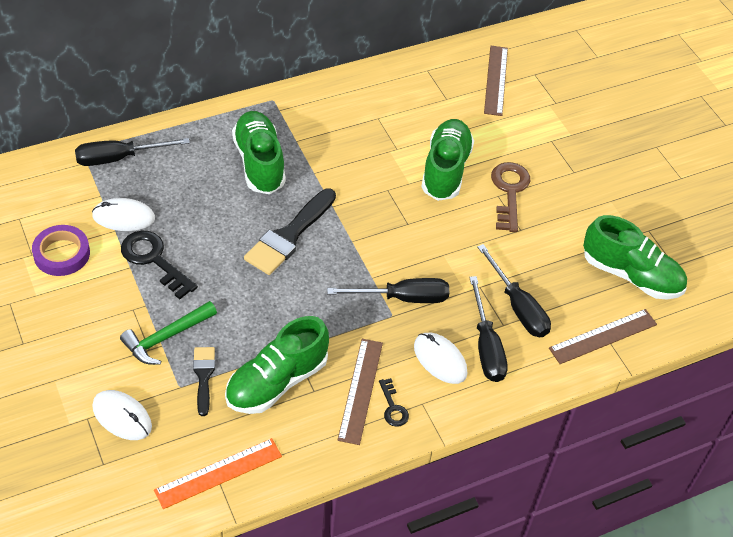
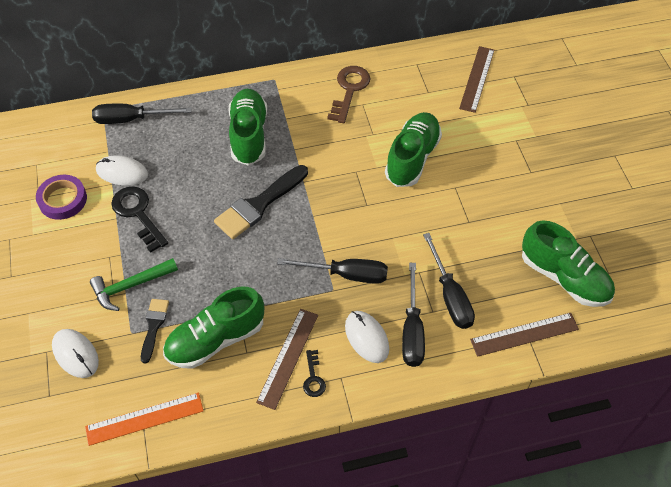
camera: 15 degrees right, 5 degrees up
(509, 192) = (466, 185): brown key -> brown key (349, 90)

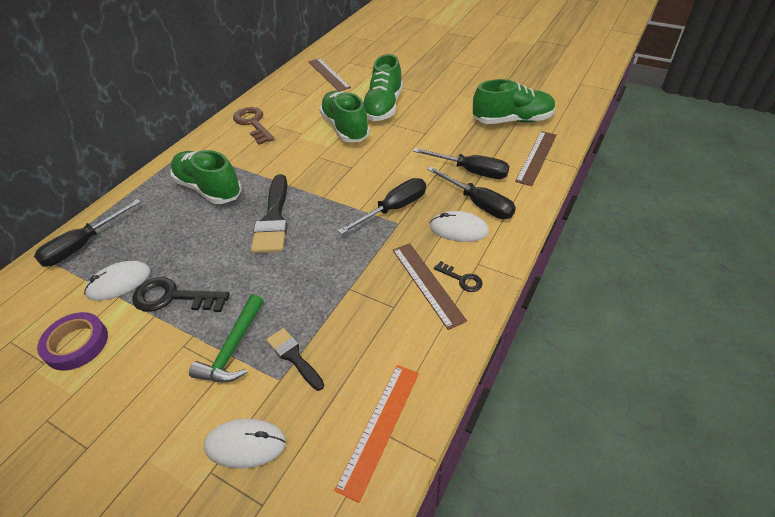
camera: 45 degrees left, 10 degrees down
(216, 339) = (358, 319): green shoe -> green shoe (383, 107)

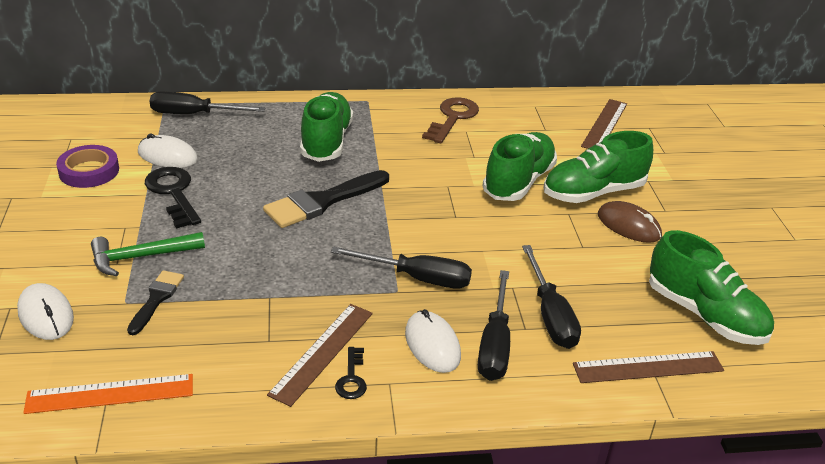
camera: 50 degrees right, 10 degrees down
(423, 109) = (628, 225): none -> brown mouse

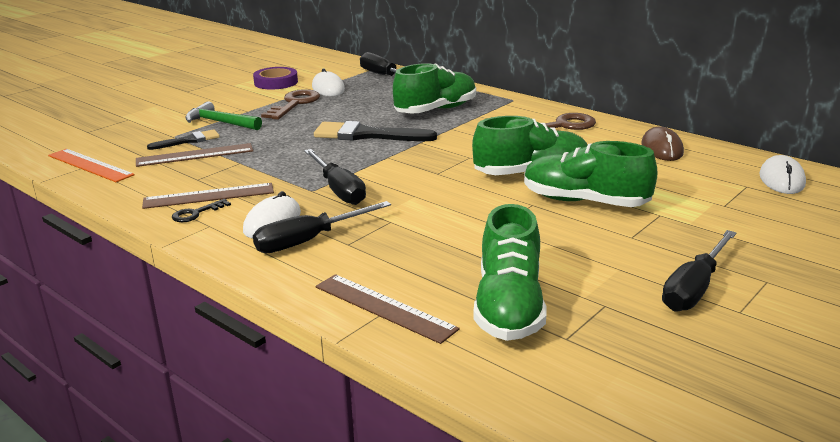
camera: 50 degrees right, 10 degrees down
(46, 315) = (134, 127): white mouse -> white mouse (781, 179)
(173, 193) = (294, 104): black key -> brown key
(550, 315) = (381, 246): black screwdriver -> black screwdriver (694, 288)
(604, 124) = (698, 170): brown ruler -> brown ruler (195, 155)
(628, 225) = (570, 231): brown mouse -> brown mouse (662, 148)

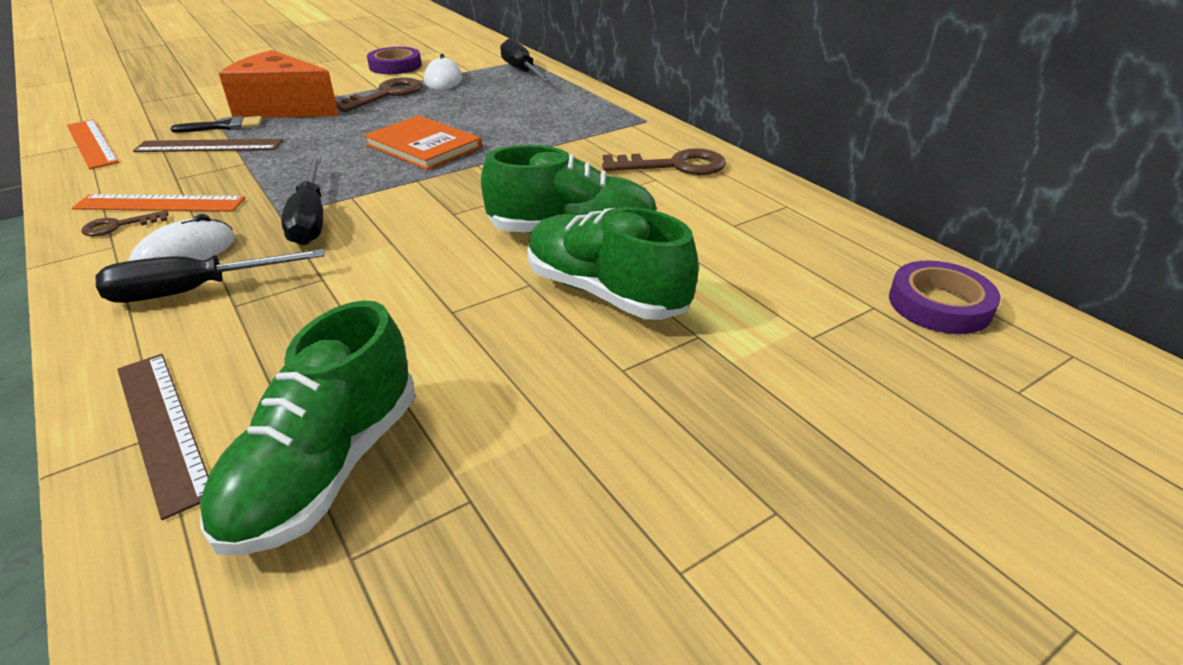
camera: 15 degrees right, 10 degrees up
(196, 213) = (119, 226): black key -> brown key
(209, 196) = (160, 204): brown ruler -> orange ruler
(220, 122) = (282, 108): green hammer -> orange cheese
(366, 135) = (423, 146): black brush -> orange book
(436, 110) = (538, 123): green shoe -> none
(662, 148) = (788, 221): brown mouse -> none
(694, 288) = (640, 498): black screwdriver -> none
(781, 179) = (939, 304): white mouse -> purple tape

